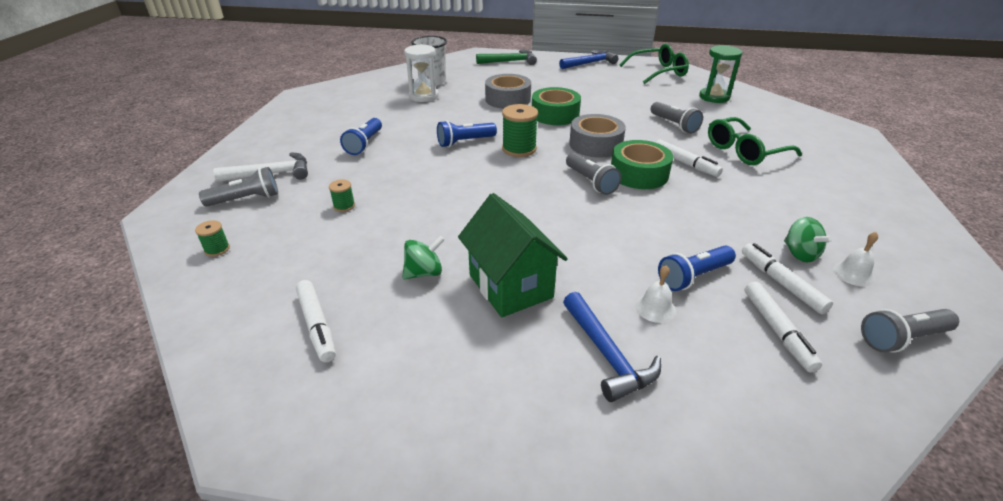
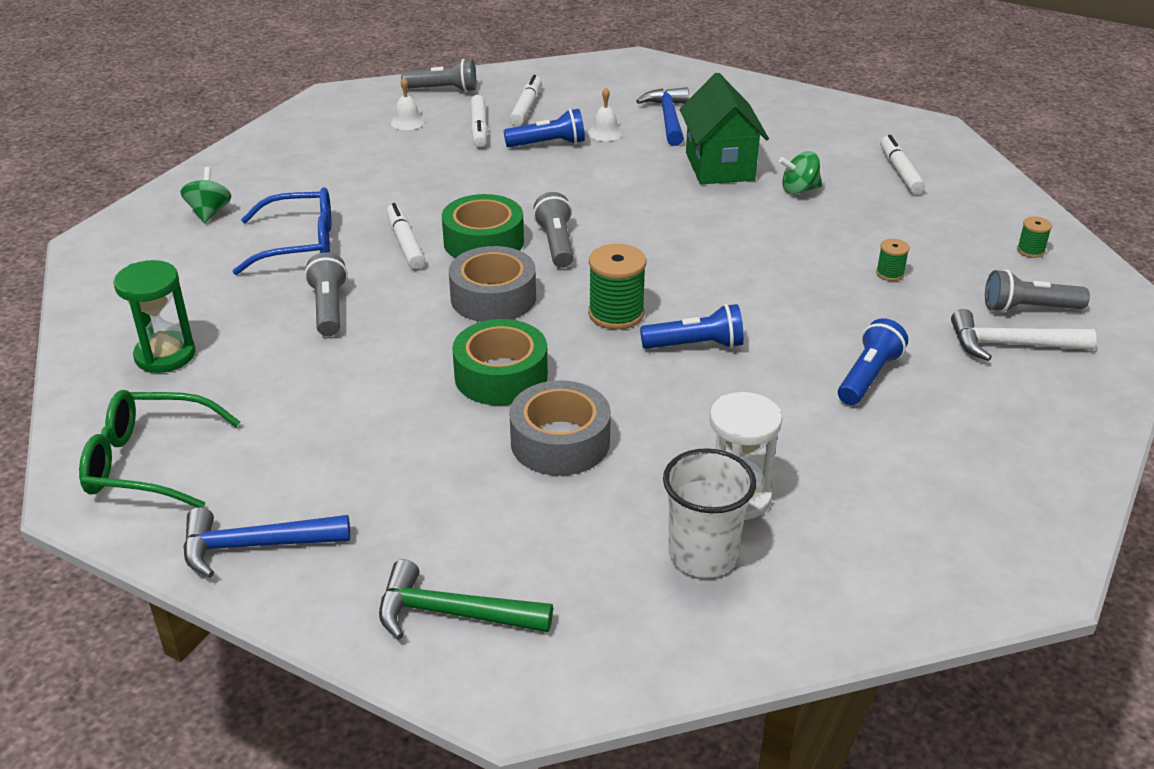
camera: 160 degrees left, 0 degrees up
(744, 151) = (299, 244): green glasses -> blue glasses
(800, 254) = (428, 141): green spinning top -> green spinning top (209, 212)

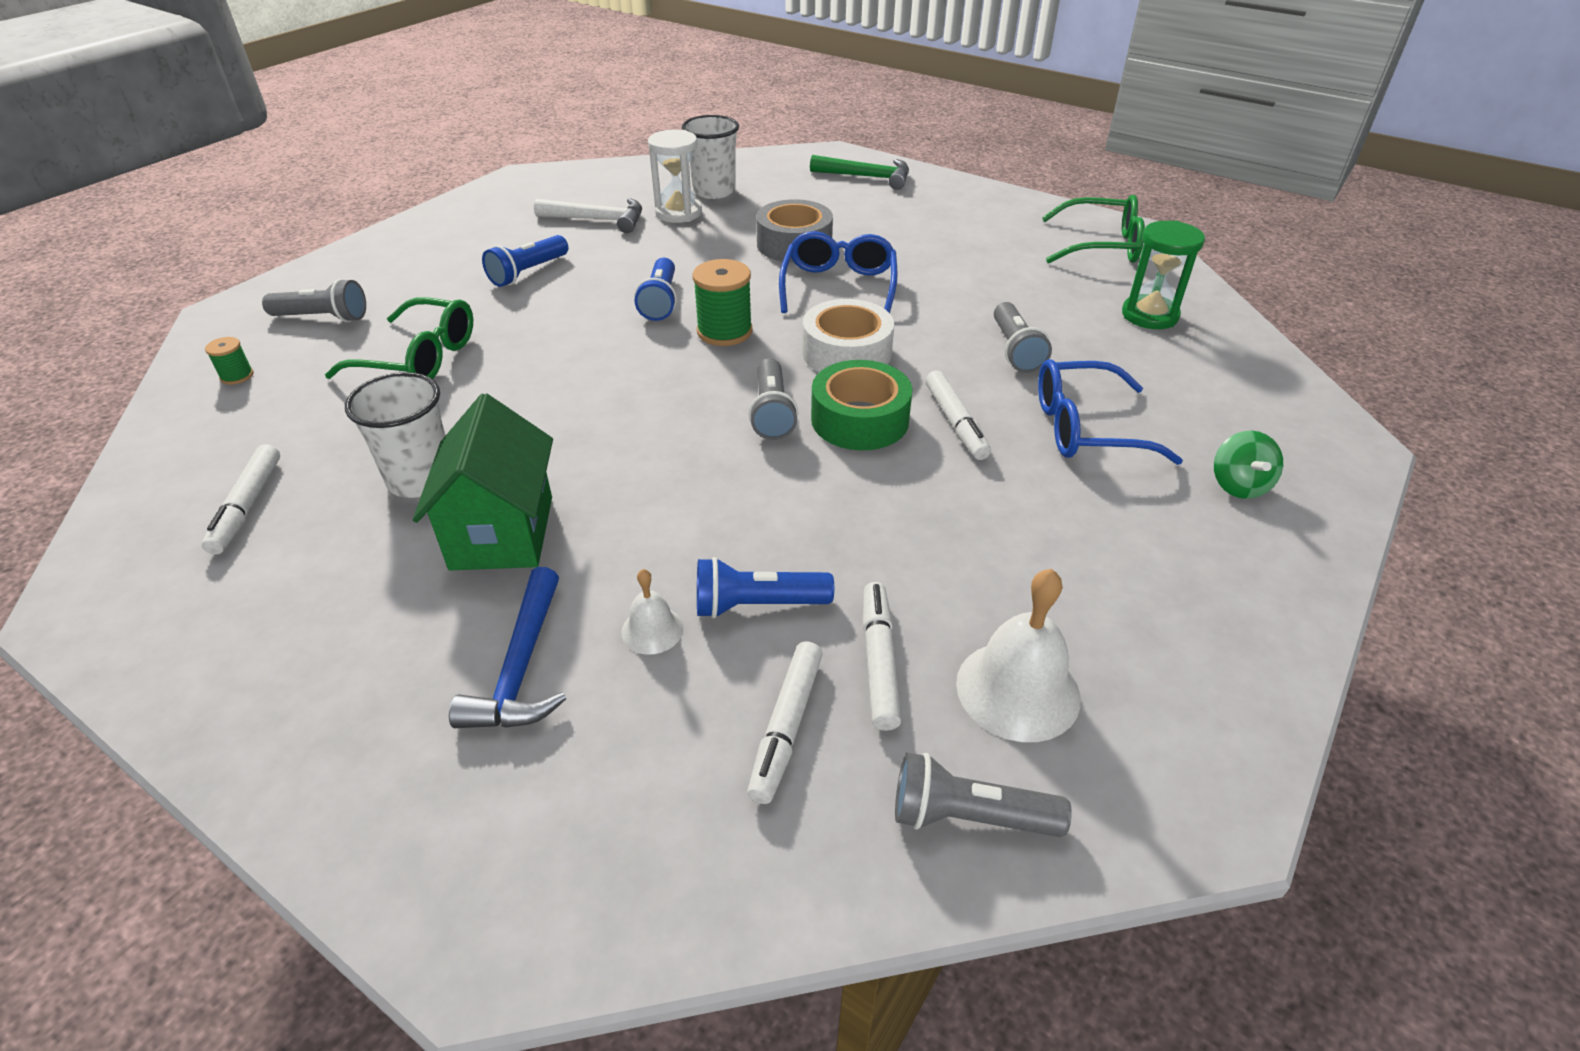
camera: 175 degrees left, 5 degrees up
(255, 546) = (996, 205): blue hammer -> none
(407, 122) = (1018, 690): white bell -> white bell, size x1.86
(493, 297) = (846, 353): grey tape -> white tape
(501, 376) = (839, 286): green tape -> blue glasses
(695, 345) = (660, 301): blue flashlight -> blue flashlight turned 90 degrees counterclockwise
(799, 190) = (421, 479): green spinning top -> white cup
(890, 273) = (419, 358): green spool -> green glasses
(1011, 345) = (380, 289): white hammer -> white hammer (597, 220)

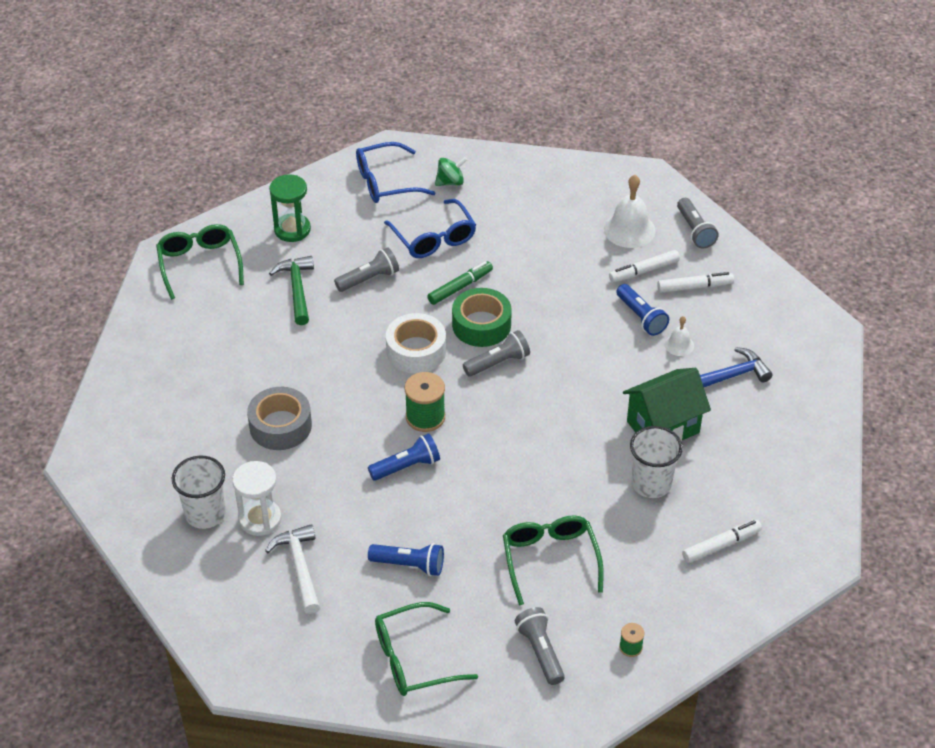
camera: 115 degrees left, 5 degrees up
(420, 250) = (414, 659): none -> green glasses
(839, 286) = (333, 380): blue glasses -> blue glasses (386, 182)
(866, 177) = (129, 422): green hammer -> green hammer (297, 289)
(955, 423) = (460, 287): white marker -> green marker

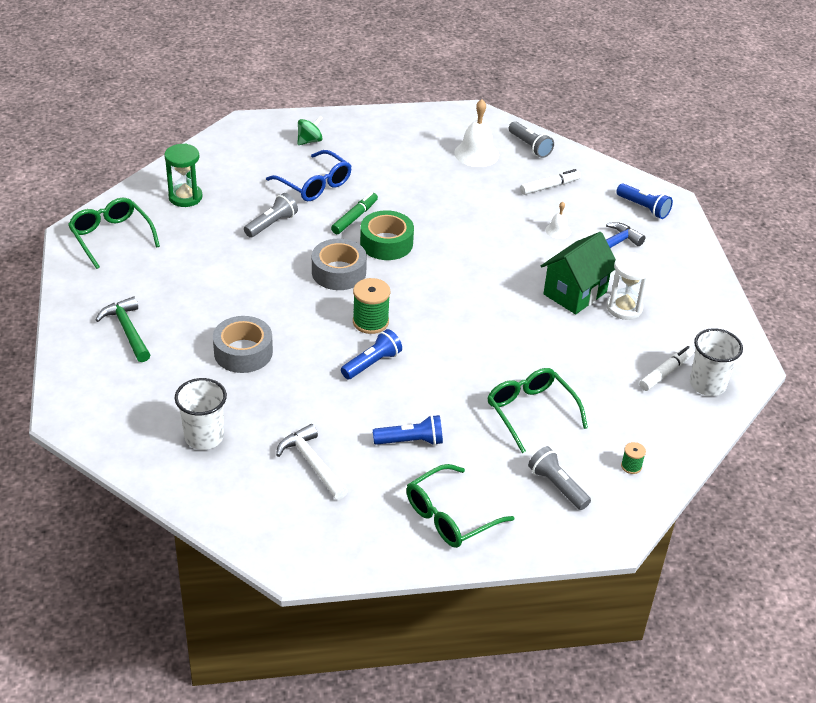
camera: 20 degrees left, 5 degrees down
(260, 519) = (258, 431): white hourglass -> white hourglass (624, 308)
(297, 289) = (210, 242): green hammer -> green hammer (127, 330)
(386, 182) = (253, 149): blue glasses -> none
(416, 351) = (339, 272): white tape -> grey tape
(498, 363) = (414, 269): grey flashlight -> none
(641, 317) = (517, 215): blue flashlight -> blue flashlight (643, 208)
(644, 271) = (503, 181): white marker -> none
(651, 484) = (586, 337): white cup -> white cup (707, 384)

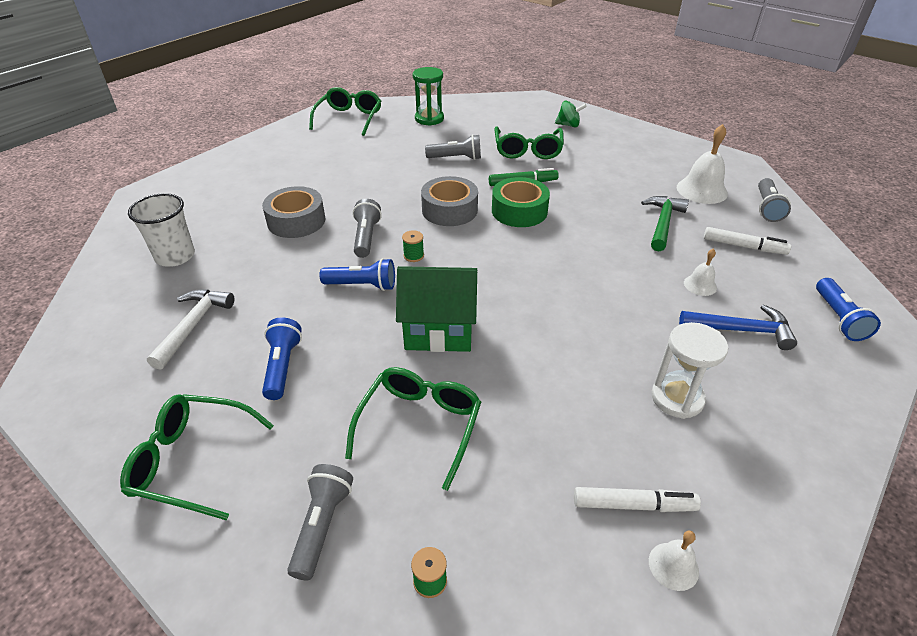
camera: 50 degrees right, 0 degrees up
(127, 330) = (262, 169): green hammer -> green hammer (662, 223)
(314, 184) = (527, 150): blue glasses -> green glasses
(316, 330) = (366, 237): none -> grey flashlight
(370, 322) = (413, 256): green spool -> green spool, size x0.52
(410, 441) = (282, 366): blue flashlight -> blue flashlight turned 135 degrees counterclockwise
(575, 293) = (638, 348): green house -> green house (439, 331)
(707, 384) = (673, 566): white cup -> white bell

